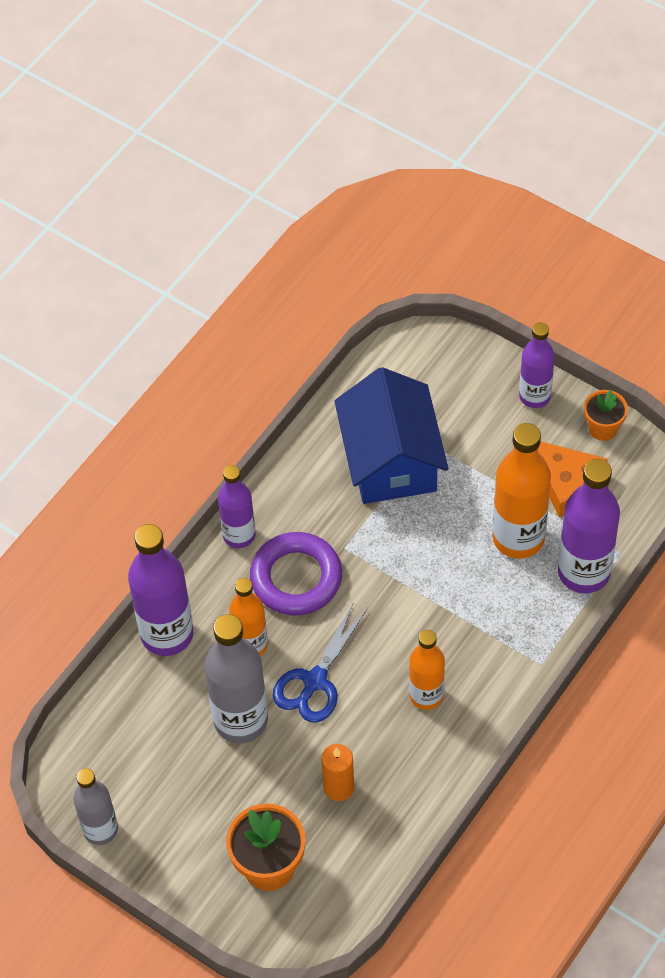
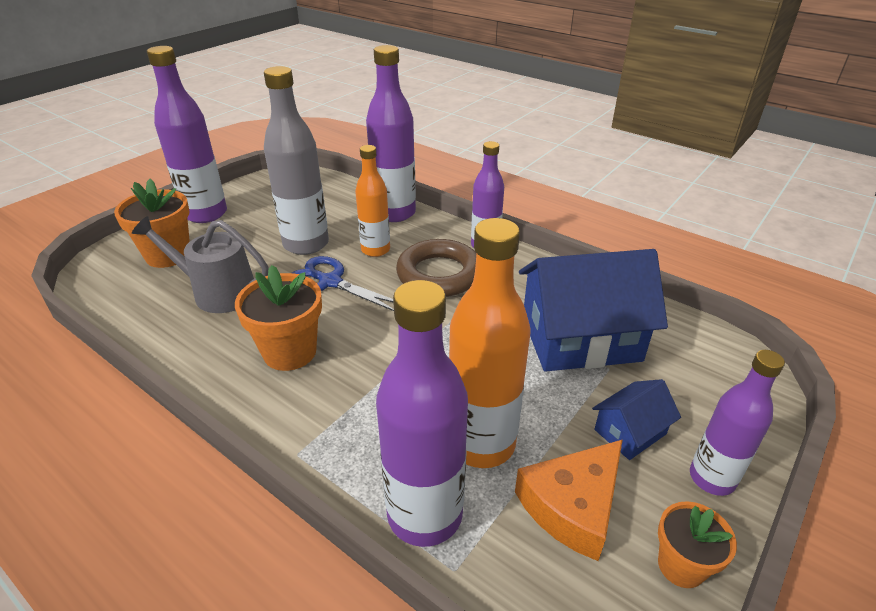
camera: 90 degrees right, 20 degrees down
(100, 830) = (244, 188): grey bottle -> none
(171, 857) = (205, 214): none -> purple bottle
(296, 578) = (439, 274): purple ring -> brown ring
(339, 787) = (218, 292): orange candle -> grey watering can
(426, 695) = (290, 352): orange bottle -> orange flower pot
(497, 438) = (630, 432): none -> blue house

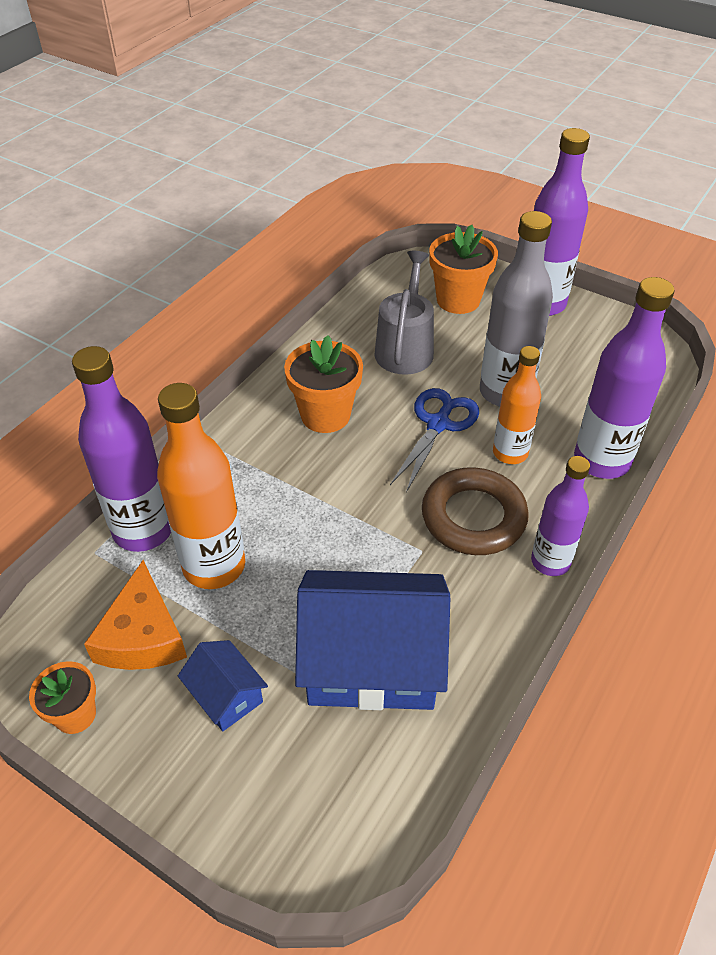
camera: 85 degrees right, 10 degrees up
(573, 505) = (142, 635): orange cheese -> orange cheese turned 135 degrees counterclockwise
(580, 338) = (372, 661): blue house -> blue house turned 75 degrees counterclockwise
(712, 478) = (163, 765): purple bottle -> none

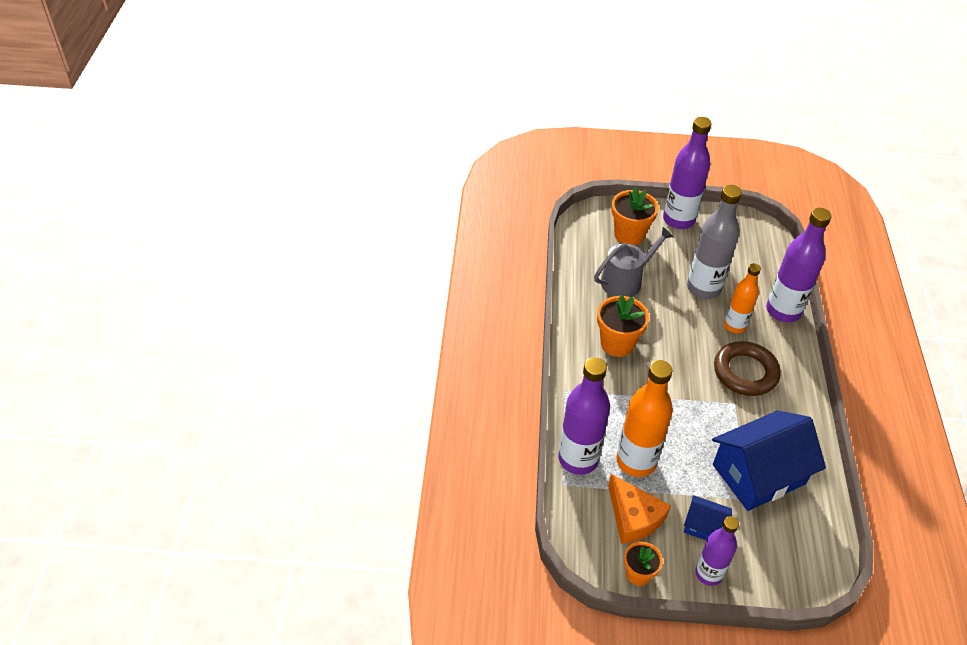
camera: 30 degrees left, 0 degrees up
(405, 348) = (625, 281): grey watering can -> grey watering can turned 75 degrees clockwise
(438, 424) = (683, 323): blue scissors -> none
(550, 562) = (800, 381): purple bottle -> purple bottle (708, 574)

